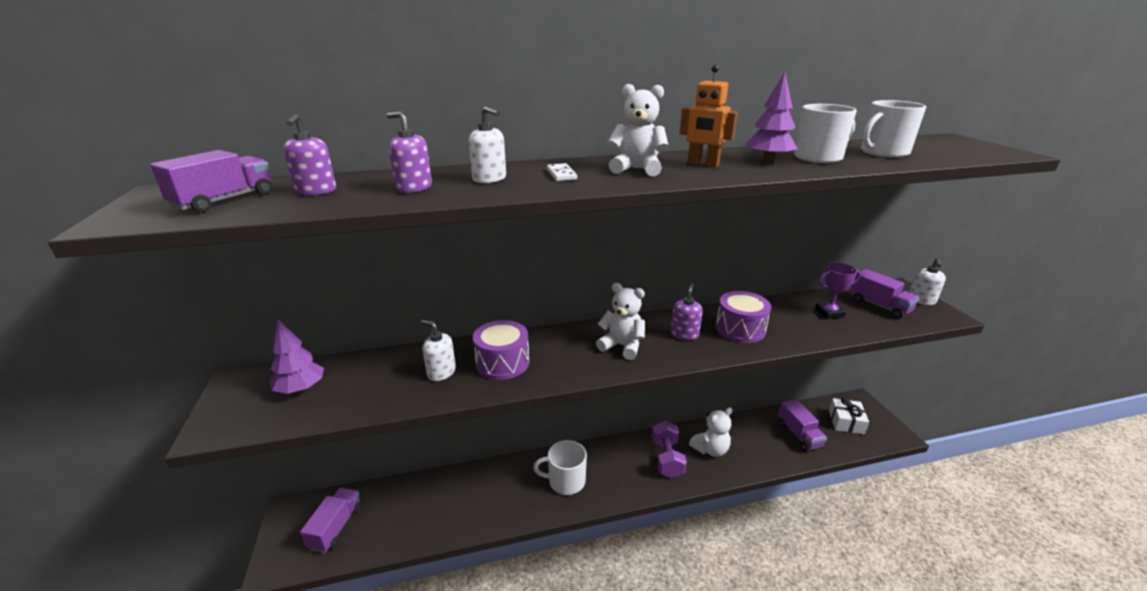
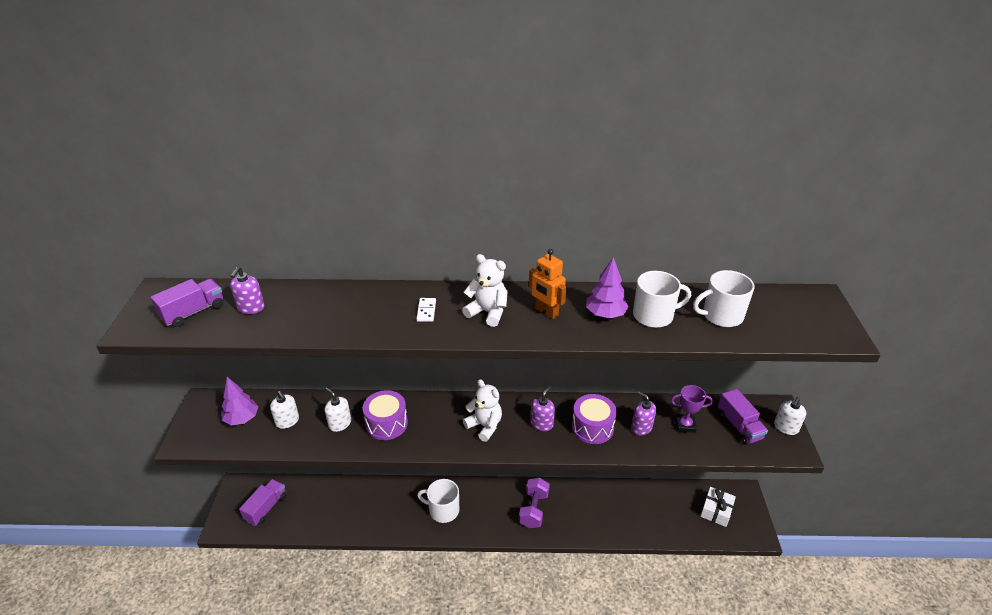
camera: 15 degrees right, 10 degrees up
(414, 188) = (315, 314): purple soap dispenser -> purple soap dispenser (641, 427)
(489, 179) = (372, 309): white soap dispenser -> white soap dispenser (287, 421)
(710, 449) = (575, 509): white teddy bear -> none
(799, 435) = (663, 514): purple truck -> none

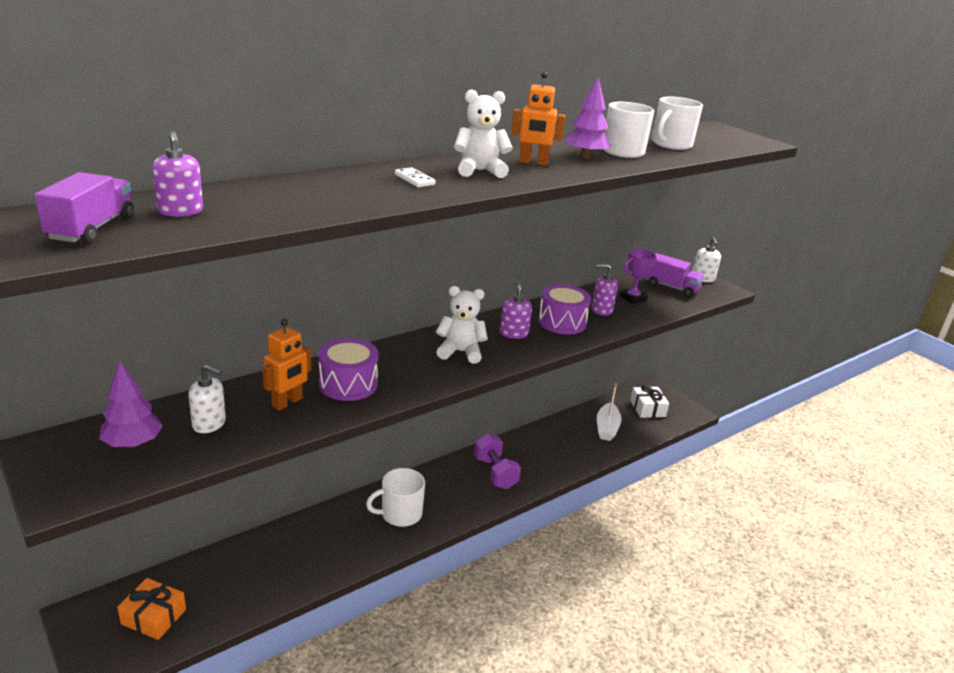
camera: 40 degrees left, 10 degrees down
(266, 508) = (154, 616): purple truck -> orange gift
(340, 423) = (287, 403): white soap dispenser -> orange robot
(660, 512) = (607, 428): none -> white boat

